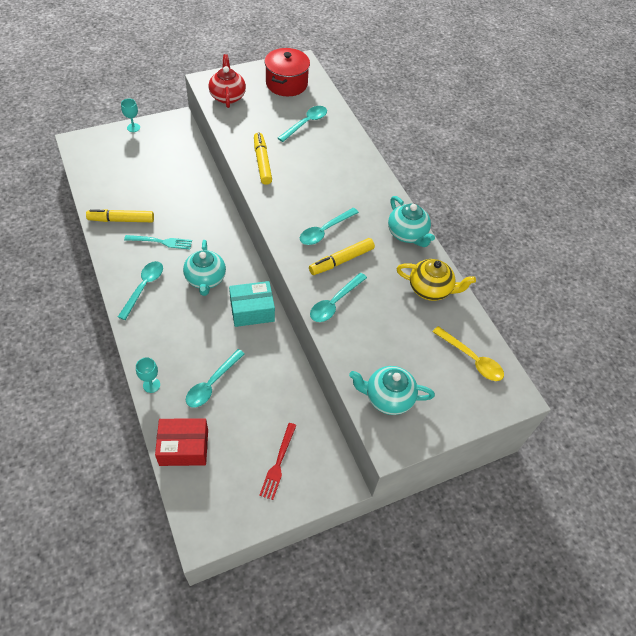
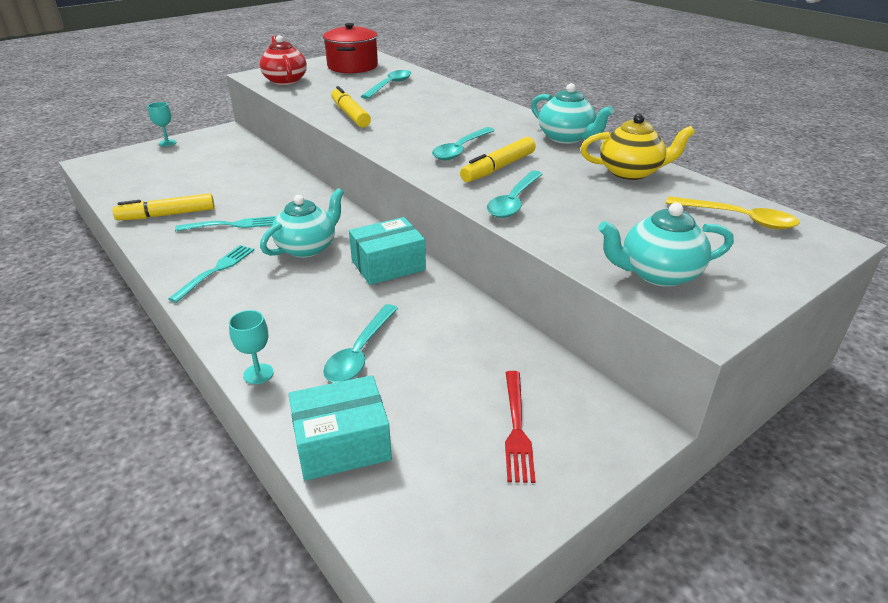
camera: 10 degrees left, 20 degrees down
(144, 287) = (216, 270): turquoise spoon -> turquoise fork
(184, 447) = (342, 443): red box -> turquoise box
(205, 279) = (307, 248): turquoise teapot -> turquoise teapot turned 120 degrees counterclockwise

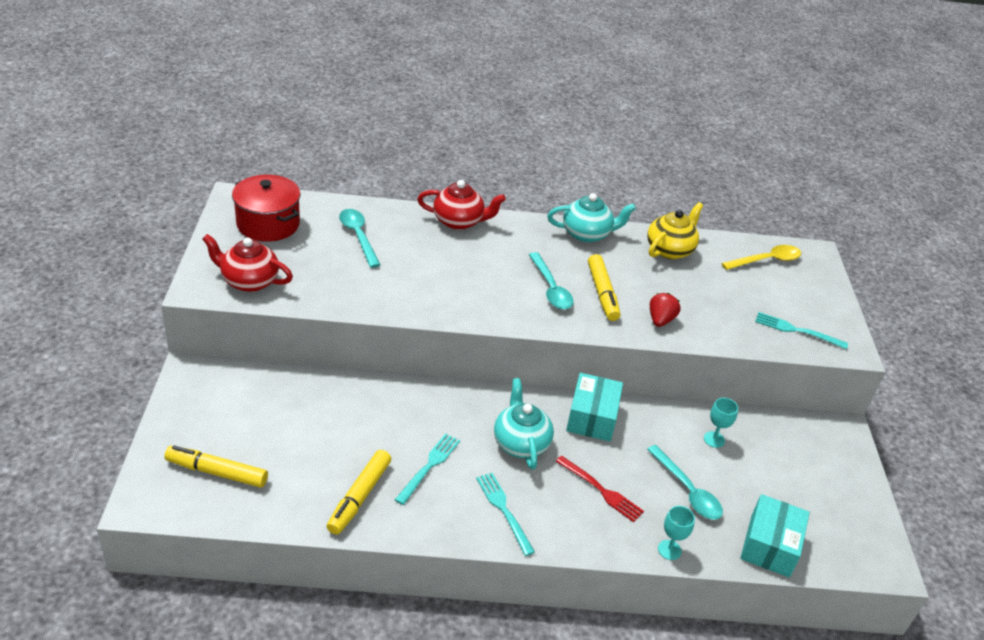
camera: 55 degrees left, 5 degrees up
(167, 143) = (166, 425): turquoise goblet -> turquoise goblet (714, 439)
(350, 114) = (403, 295): yellow marker -> yellow marker (217, 472)
(474, 101) = (459, 221): none -> red teapot
(514, 201) = (660, 320): turquoise spoon -> red strawberry
(517, 429) = (811, 470): red fork -> red fork (602, 490)
(658, 274) = (796, 330): turquoise teapot -> turquoise fork

